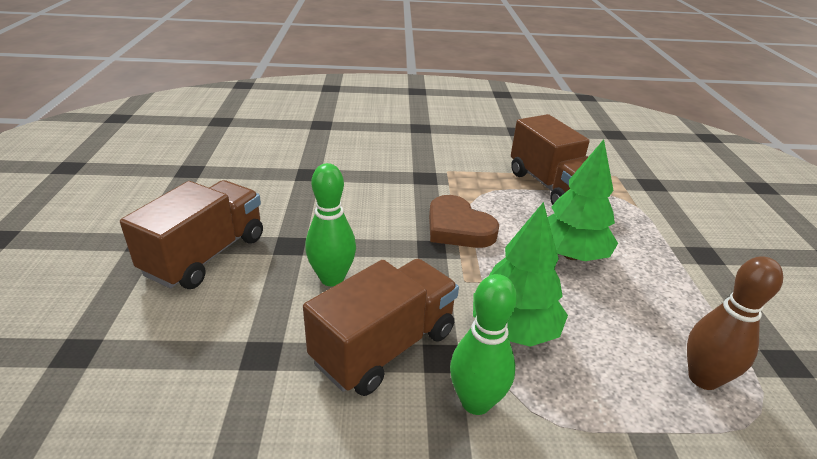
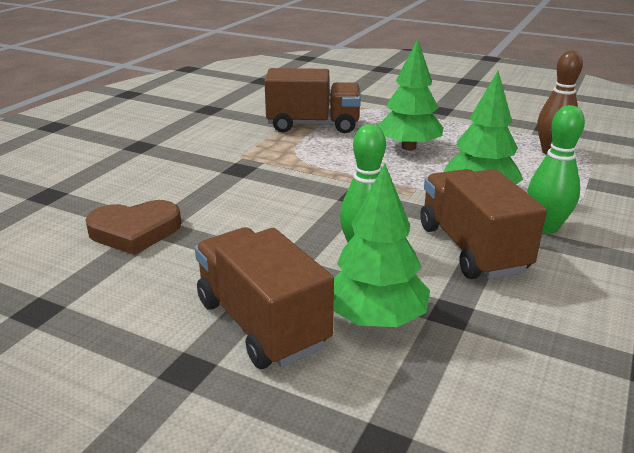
camera: 60 degrees left, 5 degrees down
(233, 310) = (375, 318): none -> green tree
(458, 228) = (337, 177): brown heart -> brown heart (135, 231)

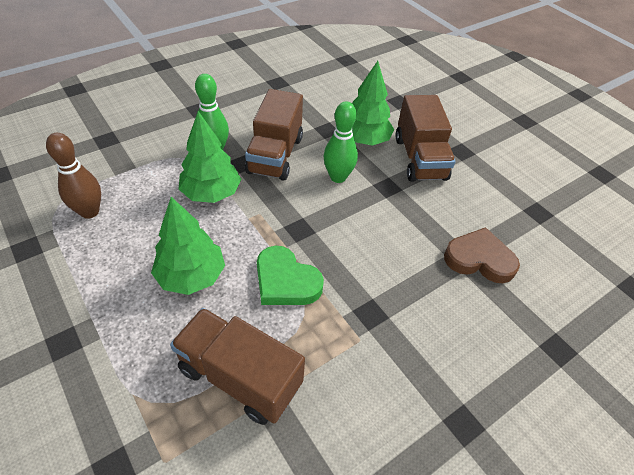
camera: 155 degrees left, 20 degrees up
(330, 164) = (286, 281): none -> green heart

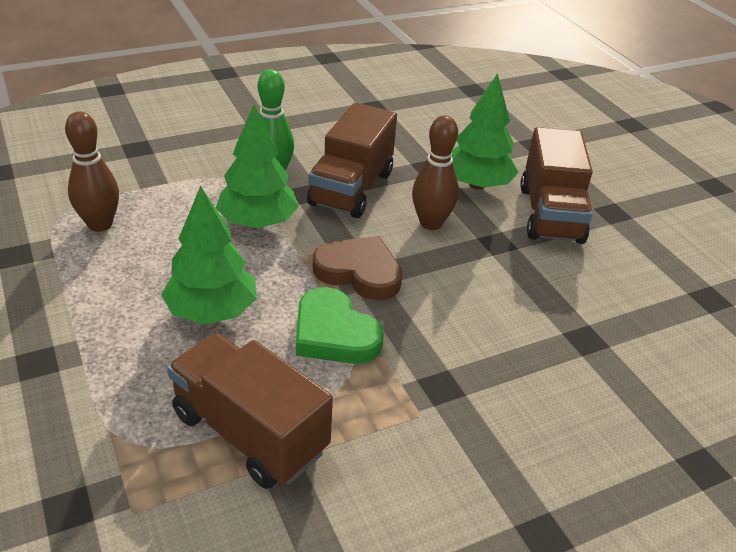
camera: 10 degrees right, 10 degrees down
(338, 177) = (431, 223): green bowling pin -> brown bowling pin
(479, 259) = (610, 343): brown heart -> brown heart (359, 272)

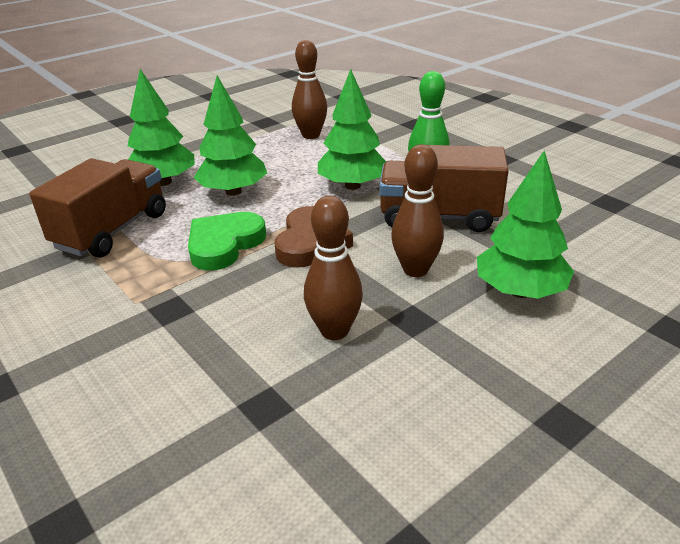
camera: 80 degrees right, 5 degrees down
(138, 373) = (164, 182): none -> green tree
(502, 285) = (334, 331): none -> brown bowling pin
(550, 214) = (505, 358): brown truck -> none

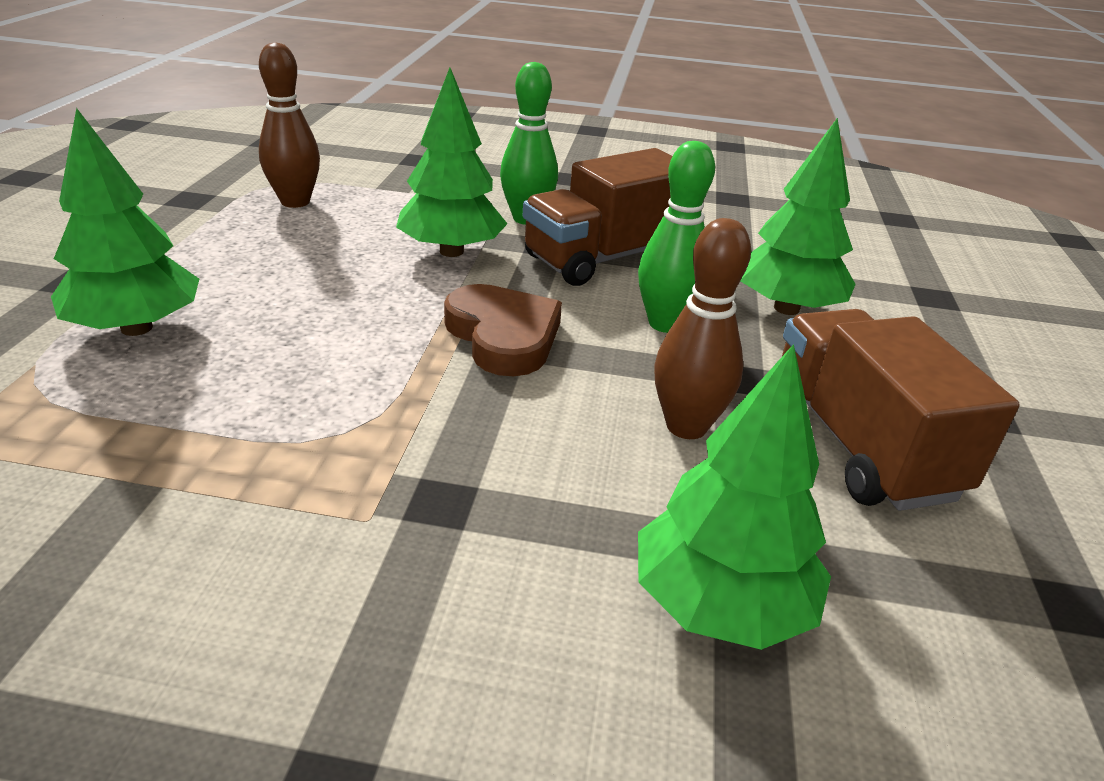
camera: 45 degrees left, 0 degrees up
(112, 230) = (150, 433): brown truck -> brown truck (858, 445)
(224, 244) = (386, 382): green heart -> none
(233, 191) = (288, 306): green tree -> green tree (720, 604)
(415, 270) = (665, 324): brown bowling pin -> green bowling pin

